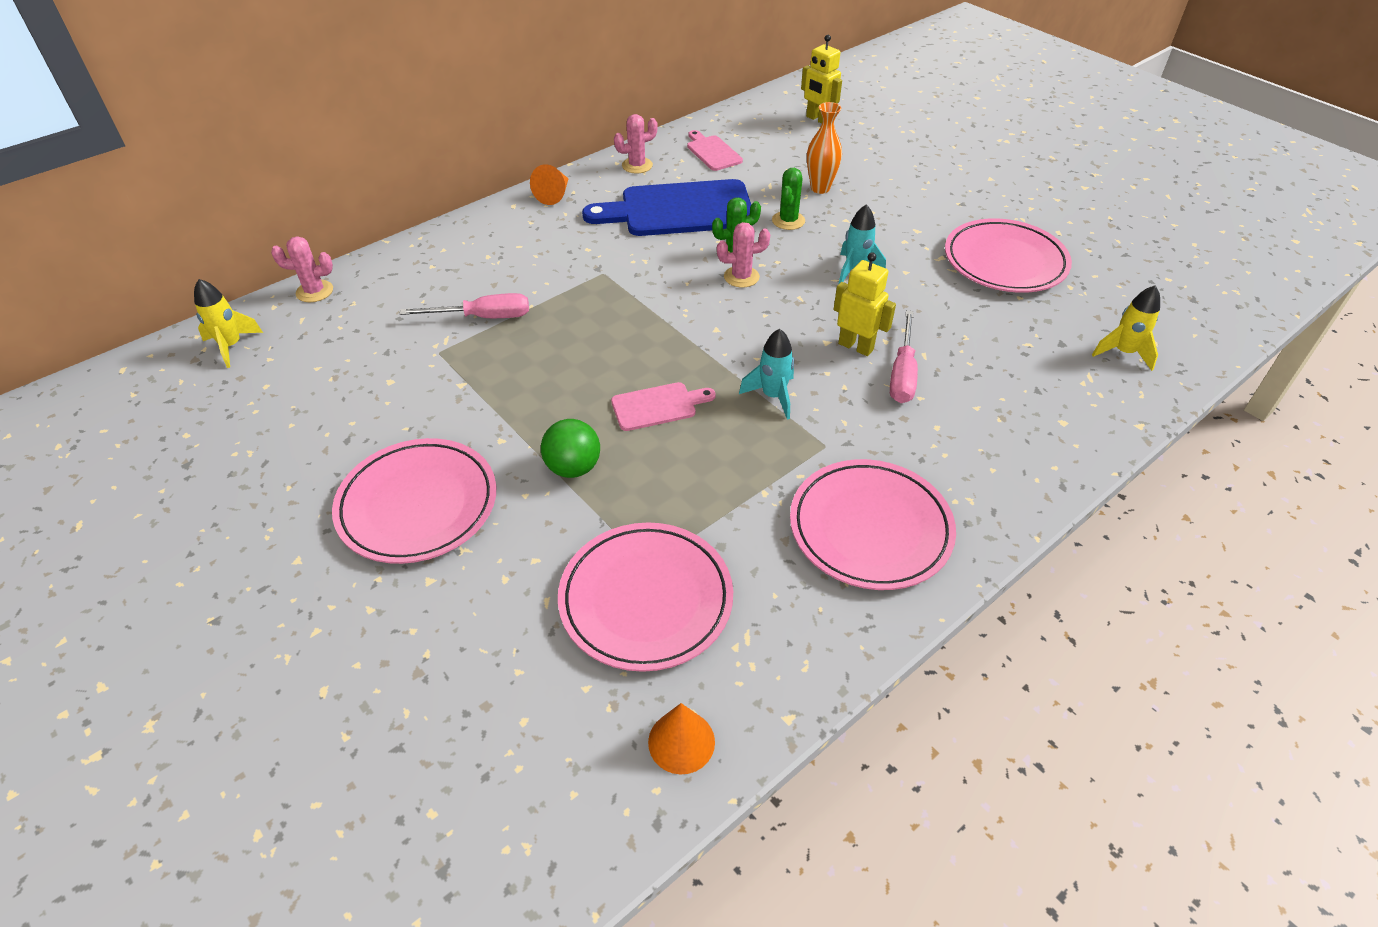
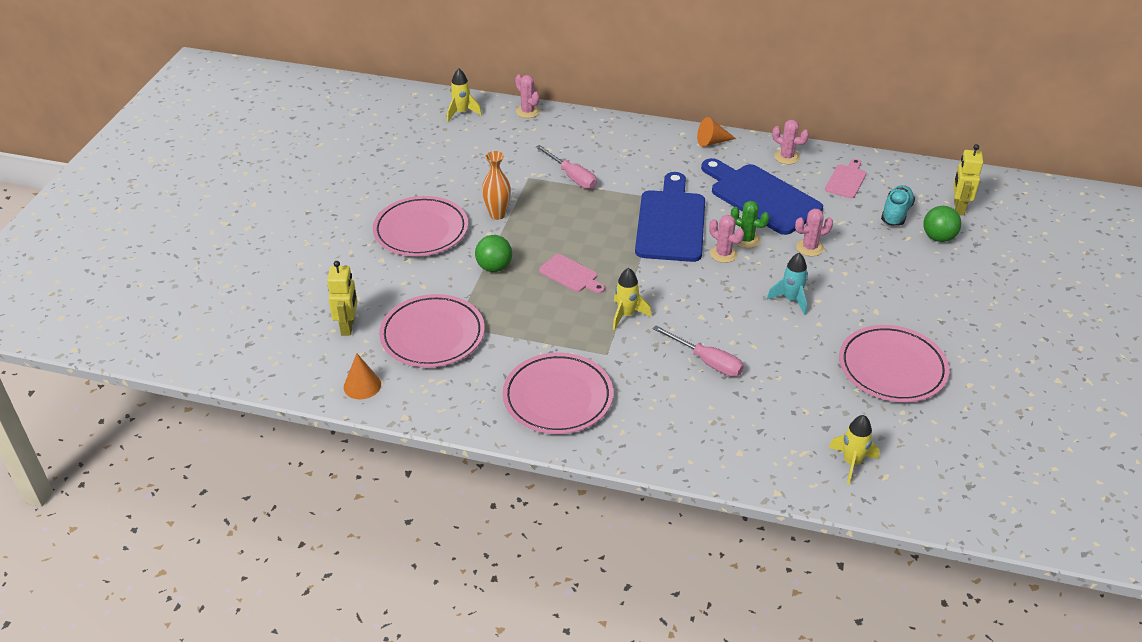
camera: 55 degrees right, 5 degrees down
(651, 286) = (671, 222): none -> blue cutting board
(773, 396) = (626, 315): turquoise rocket -> yellow rocket
(788, 221) = (809, 248): green cactus -> pink cactus
(791, 152) = (896, 214): none -> turquoise shoe
(820, 188) = (868, 246): orange vase -> orange vase (497, 214)
(847, 148) = (938, 238): none -> green ball
(856, 346) = (711, 331): yellow robot -> yellow robot (348, 326)
(902, 374) = (707, 361): pink screwdriver -> pink screwdriver turned 120 degrees counterclockwise

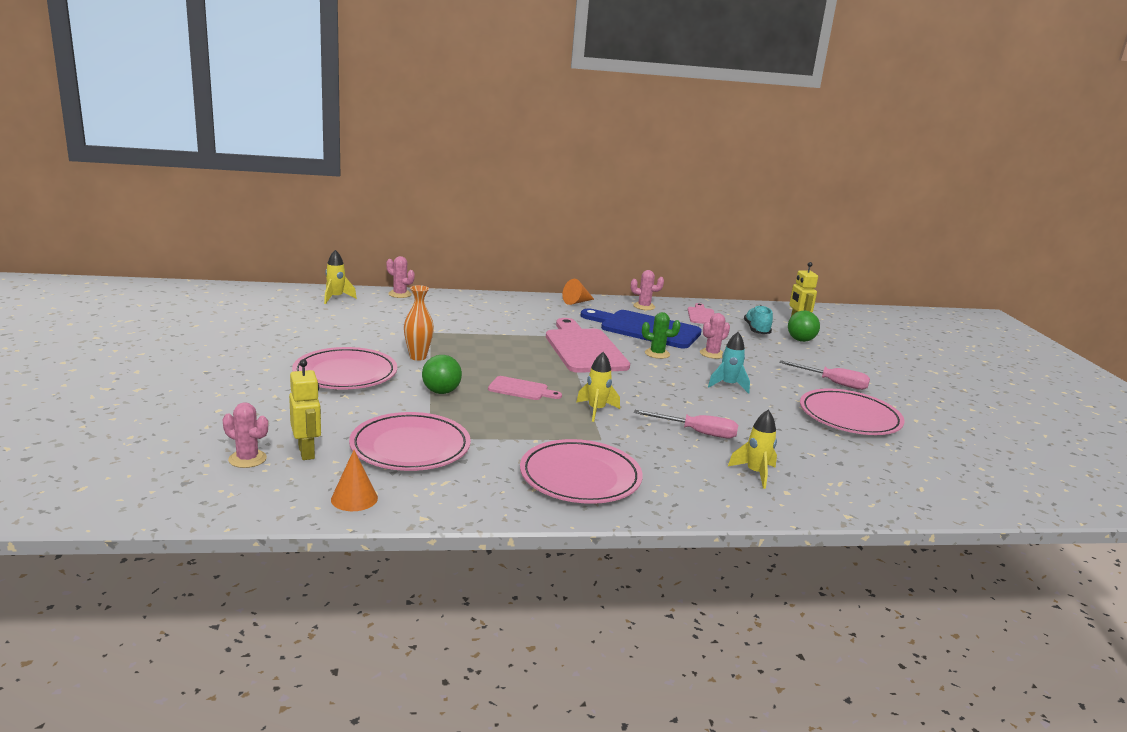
camera: 25 degrees left, 20 degrees down
(572, 177) = (471, 329): pink screwdriver -> pink screwdriver (833, 383)
(671, 222) = (584, 349): blue cutting board -> pink cutting board
(723, 254) = (646, 364): pink cactus -> pink cactus (247, 459)
(851, 462) = (885, 483): yellow rocket -> yellow rocket (755, 473)

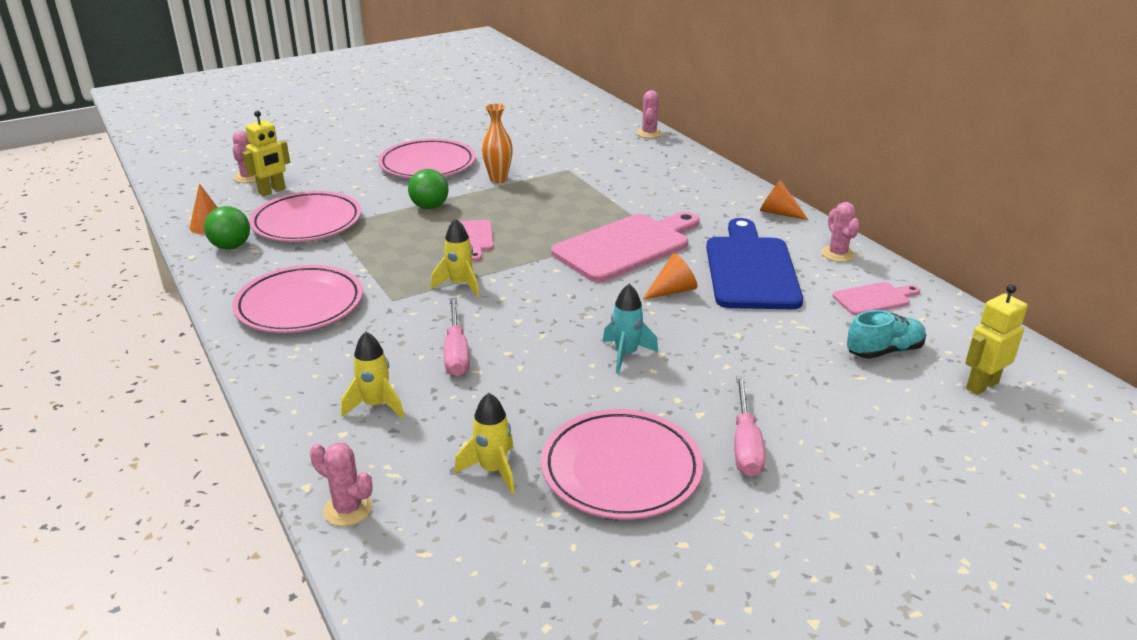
camera: 70 degrees right, 10 degrees up
(336, 298) = (596, 116): yellow rocket -> yellow rocket (493, 470)
(657, 354) = (673, 291): green cactus -> orange cone
(712, 354) = (726, 328): pink cactus -> pink cactus (348, 509)
(800, 340) = (901, 396): green ball -> green ball (231, 247)

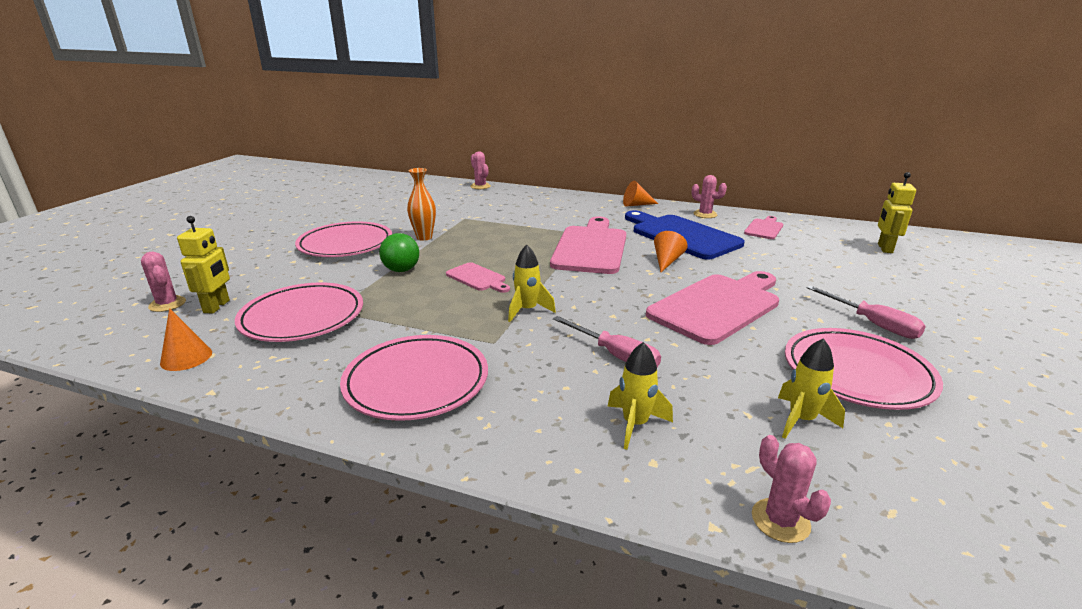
camera: 40 degrees left, 5 degrees down
(231, 247) = (249, 365): green ball -> none
(348, 509) = (780, 520): pink cactus -> pink cactus turned 75 degrees clockwise
(626, 355) = (717, 306): turquoise rocket -> pink cutting board
(884, 351) = (820, 250): turquoise shoe -> none

